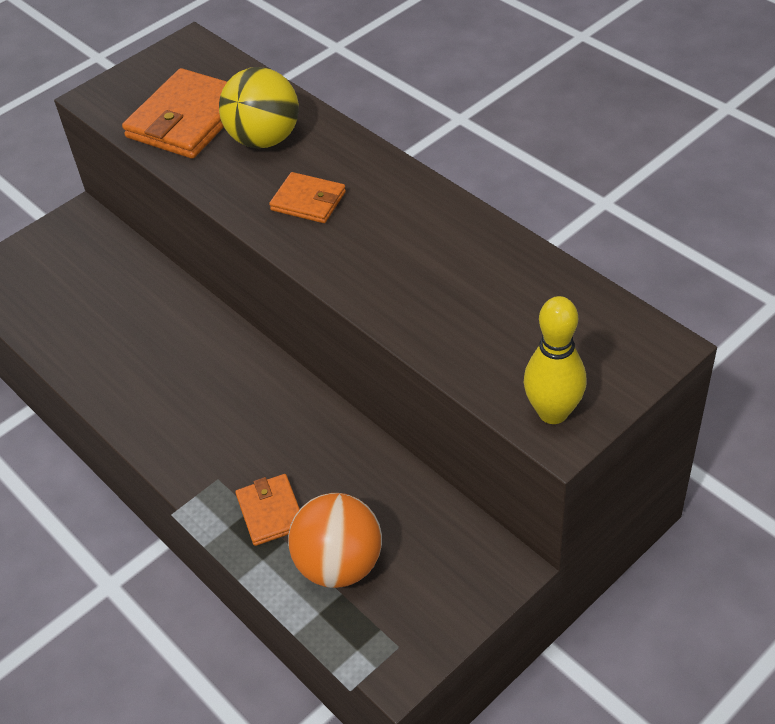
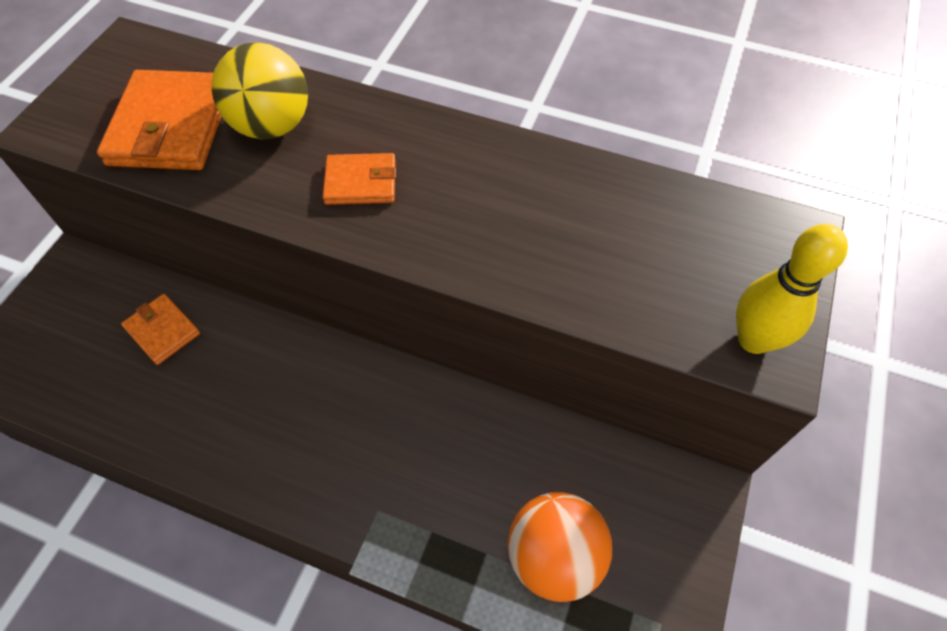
camera: 30 degrees left, 10 degrees up
(270, 512) = (453, 526): orange wallet -> orange wallet (162, 331)

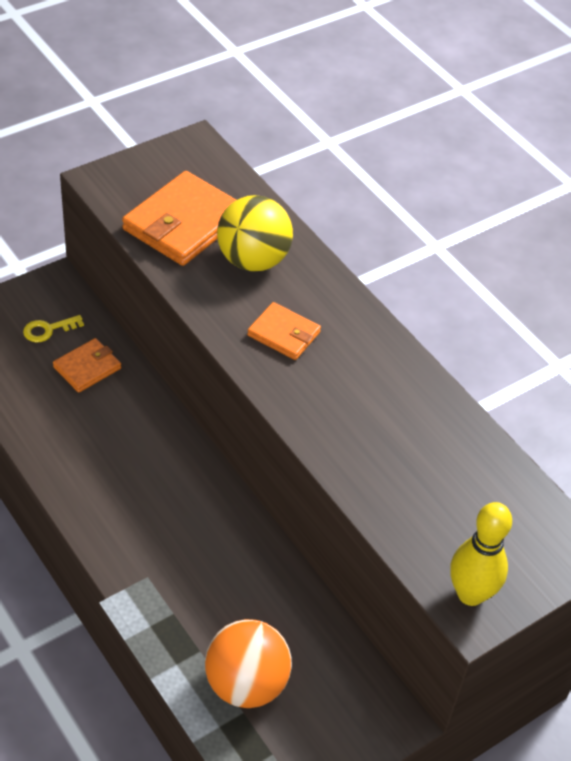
camera: 30 degrees right, 10 degrees down
(93, 316) = (48, 330): none -> yellow key
(162, 331) = (87, 368): orange wallet -> orange wallet turned 60 degrees clockwise

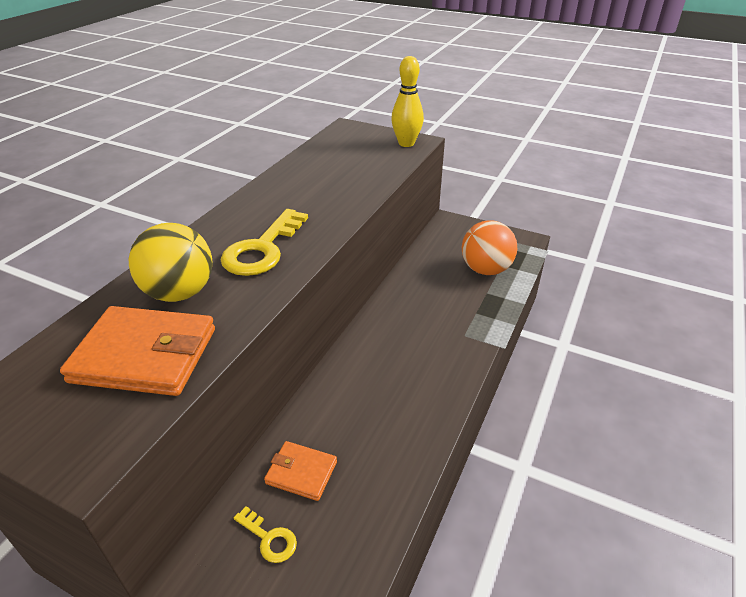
camera: 115 degrees left, 10 degrees down
(284, 334) = (262, 249): orange wallet -> yellow key

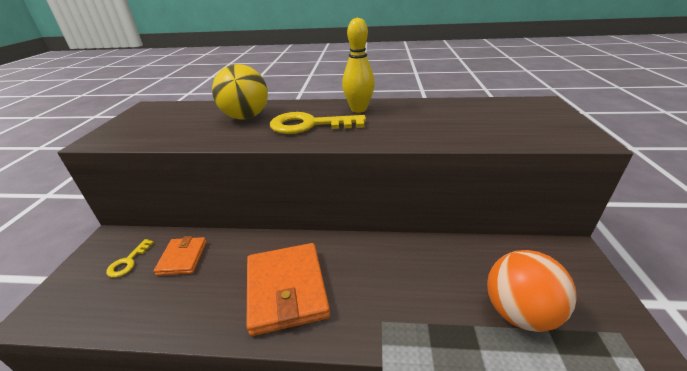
camera: 70 degrees right, 5 degrees down
(145, 355) = (183, 126): orange wallet -> orange wallet (286, 289)
(406, 143) = (568, 134): yellow bowling pin -> yellow bowling pin (358, 109)

